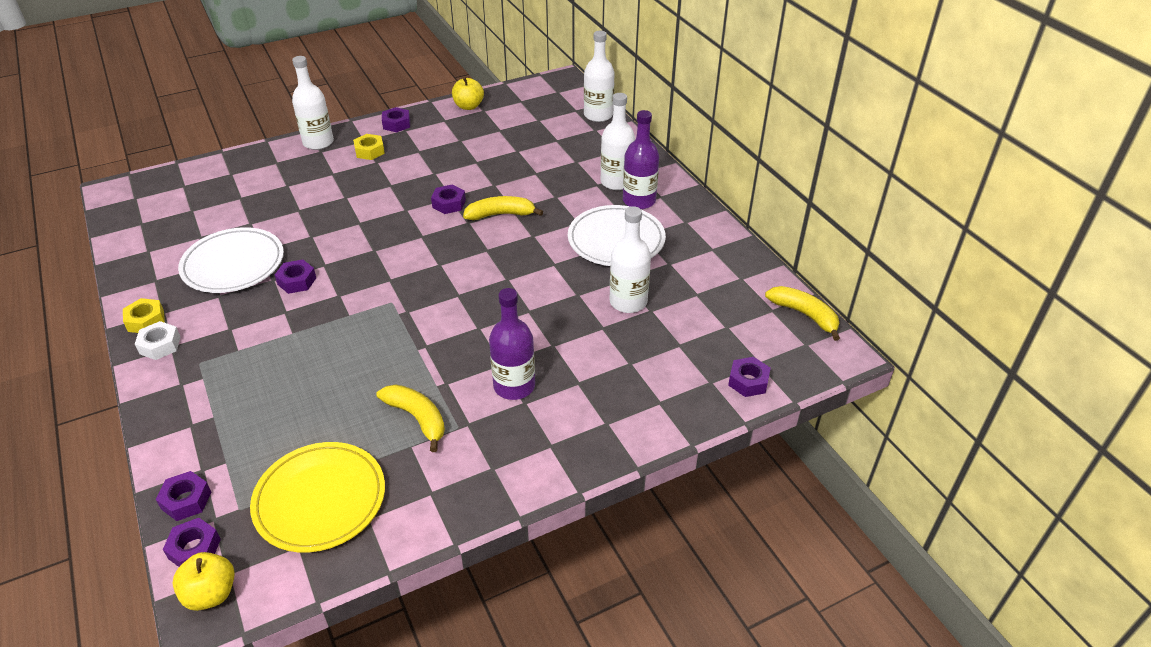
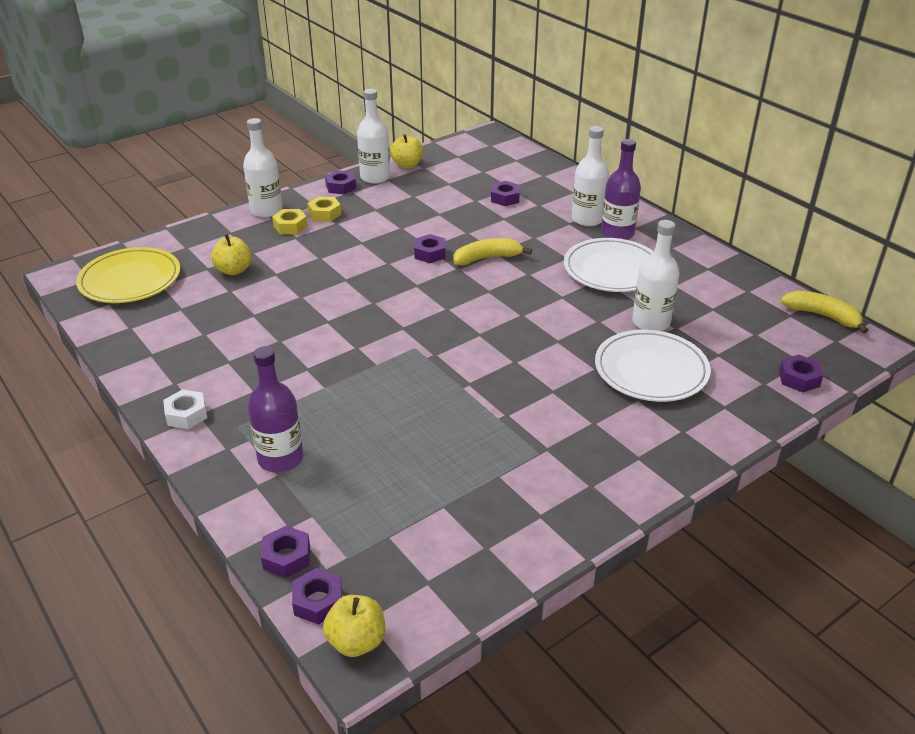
camera: 10 degrees left, 5 degrees down
(146, 321) = (159, 393): yellow nut -> yellow nut (290, 226)
(233, 264) = (230, 330): white plate -> white plate (651, 370)
(263, 202) = (234, 270): none -> yellow apple
(297, 281) = (306, 339): purple nut -> purple nut (505, 198)
(320, 500) = (429, 537): yellow plate -> yellow plate (130, 280)
(417, 418) = (493, 450): yellow banana -> none
(514, 386) = (576, 409): purple bottle -> purple bottle (280, 458)
(598, 115) = (540, 162): white bottle -> white bottle (375, 177)

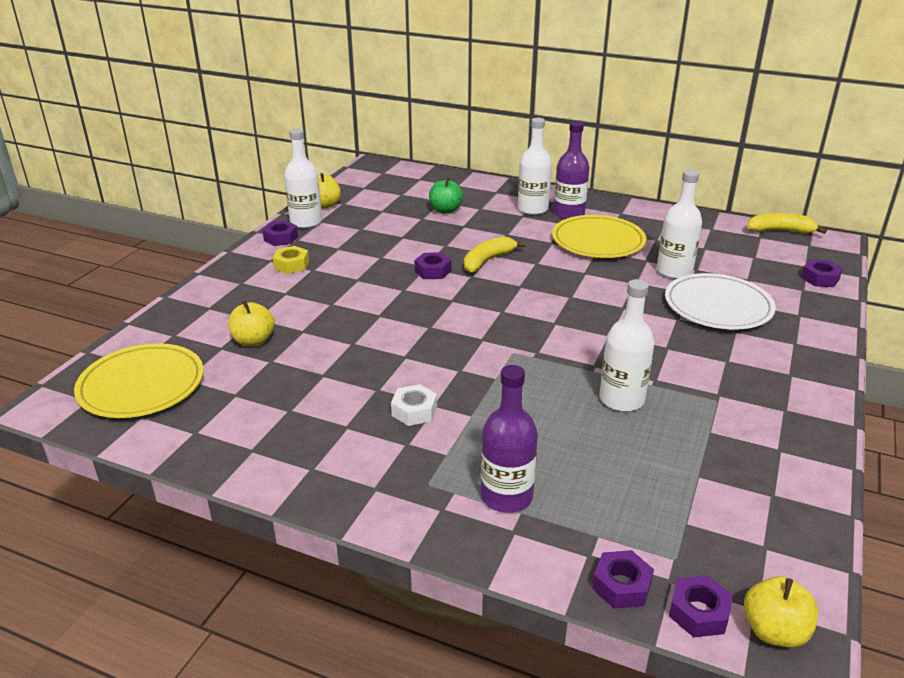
camera: 30 degrees left, 5 degrees down
(186, 414) = (360, 494): white nut -> white nut (414, 411)
(266, 210) = (226, 277): white bottle -> white bottle (621, 399)
(290, 226) = (268, 285): yellow nut -> none
(505, 198) = (445, 210): purple nut -> green apple
(612, 269) = (598, 241): white plate -> yellow plate

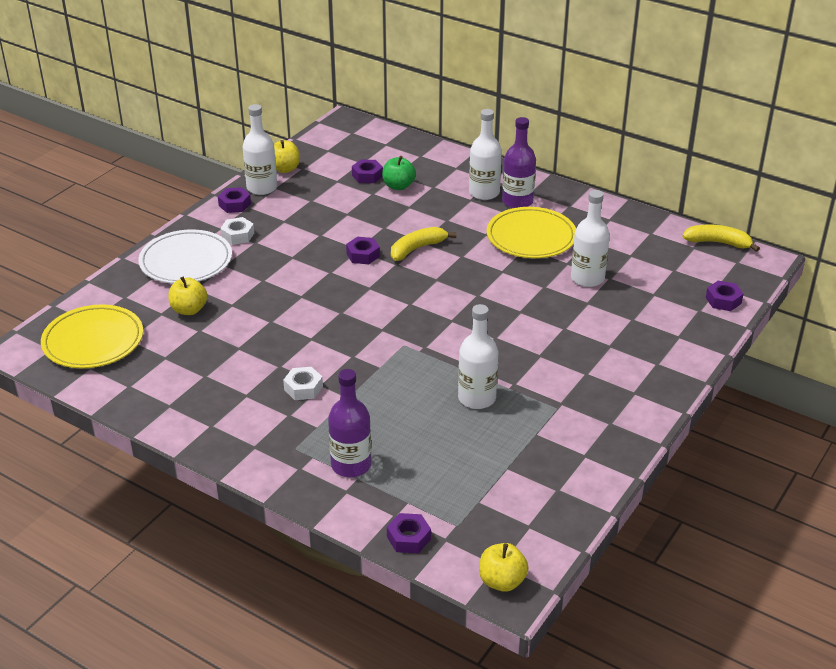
camera: 10 degrees right, 5 degrees up
(291, 265) = (237, 235): yellow nut -> white nut
(698, 612) = (455, 562): purple nut -> purple nut (367, 176)
(718, 306) = (608, 319): white plate -> white plate (186, 261)

